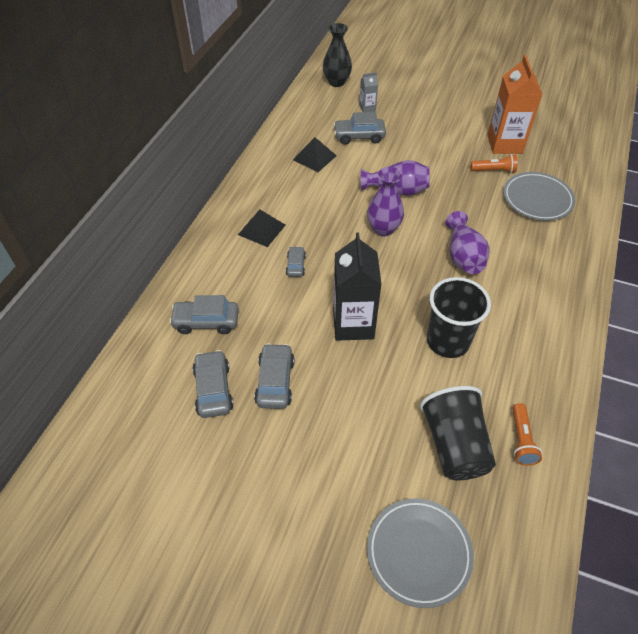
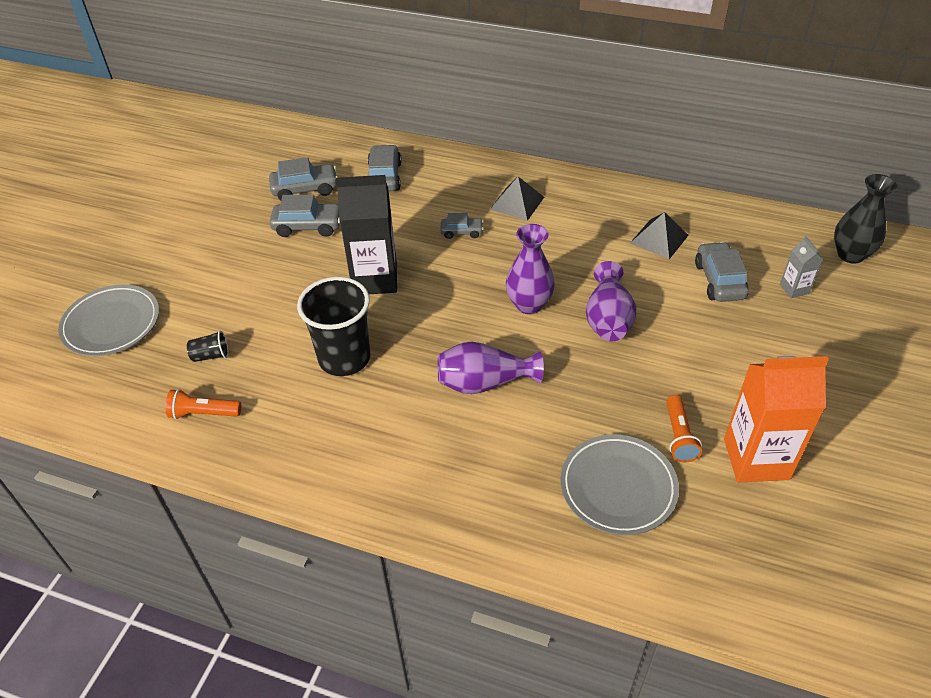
camera: 90 degrees right, 5 degrees down
(454, 445) = (211, 355): black cup -> black cup, size x0.42

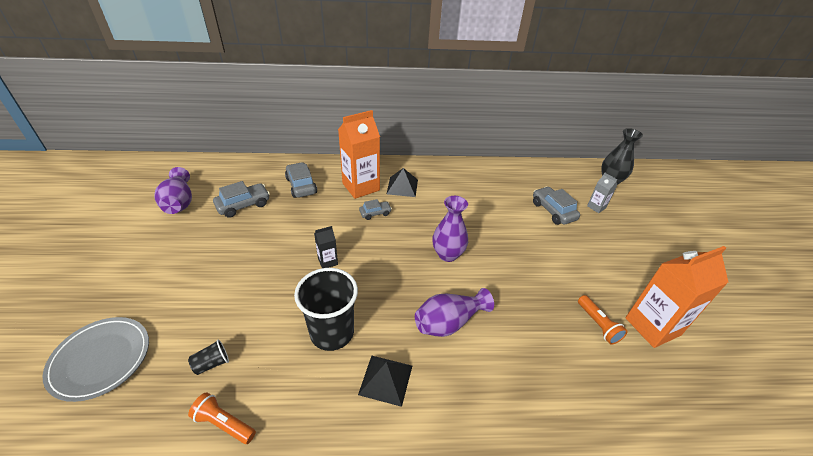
camera: 25 degrees left, 5 degrees down
(203, 413) = (224, 424): orange flashlight -> orange flashlight turned 45 degrees clockwise
(308, 226) = (257, 232): grey car -> none
(375, 279) = (328, 261): black carton -> black carton, size x0.47
(460, 193) = (361, 187): none -> orange carton
(608, 319) = (504, 252): purple vase -> purple vase (179, 203)
(618, 487) = (586, 378): grey plate -> none
(659, 239) = (503, 192): black pyramid -> black pyramid (386, 379)

